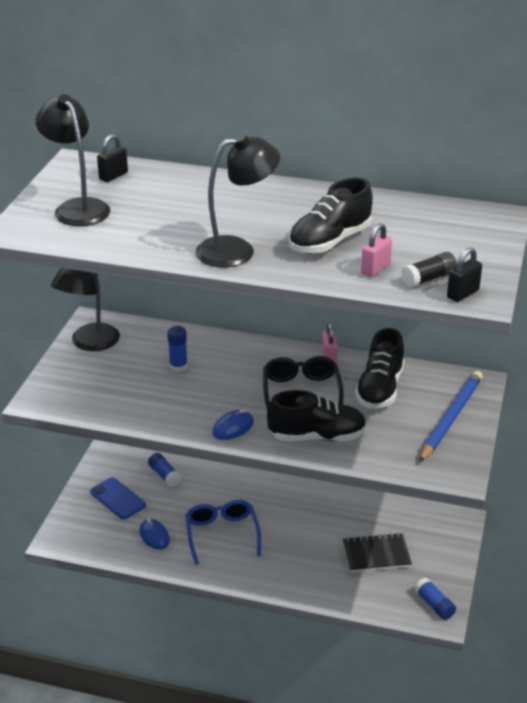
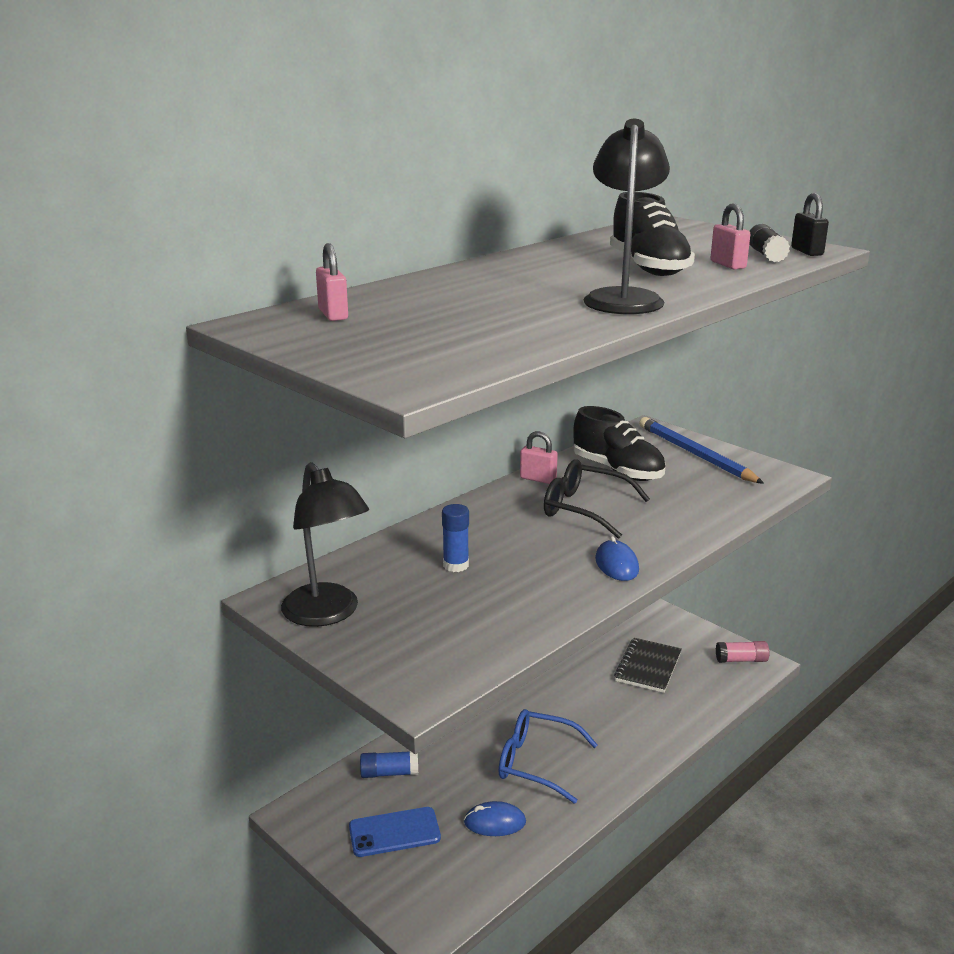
camera: 60 degrees left, 10 degrees down
(77, 207) = (394, 343): black lamp -> none
(113, 176) = (333, 314): black padlock -> pink padlock
(317, 436) = (673, 523): black shoe -> none
(434, 605) = (741, 660): blue glue stick -> pink glue stick

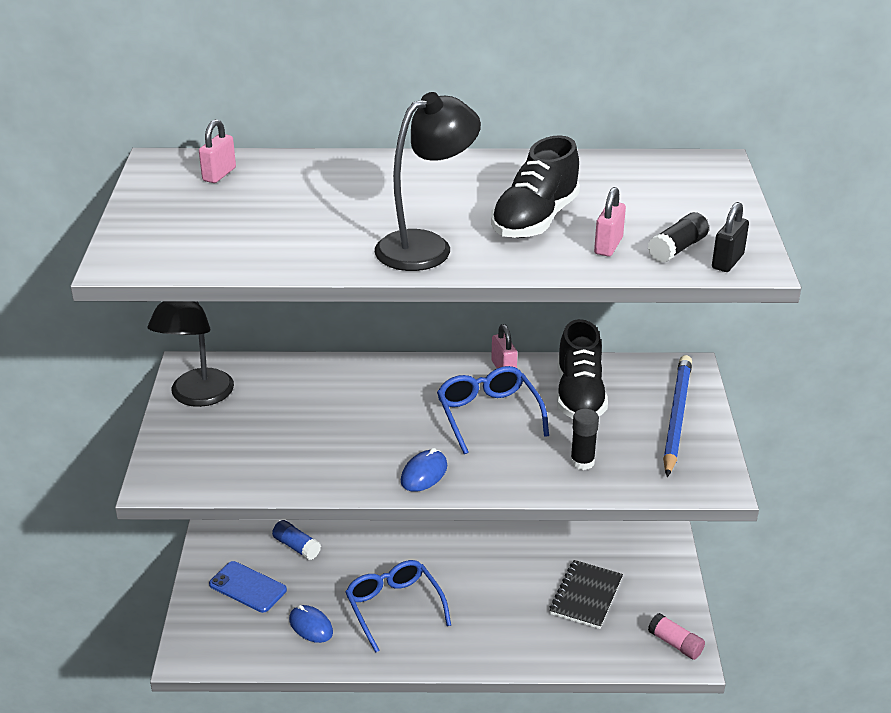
camera: 45 degrees right, 10 degrees up
(456, 565) = (323, 408): blue glue stick -> none
(585, 509) = (488, 415): black glasses -> blue glasses
(648, 667) = (586, 596): black notebook -> black notebook turned 45 degrees counterclockwise
(696, 504) = (582, 462): none -> black glue stick

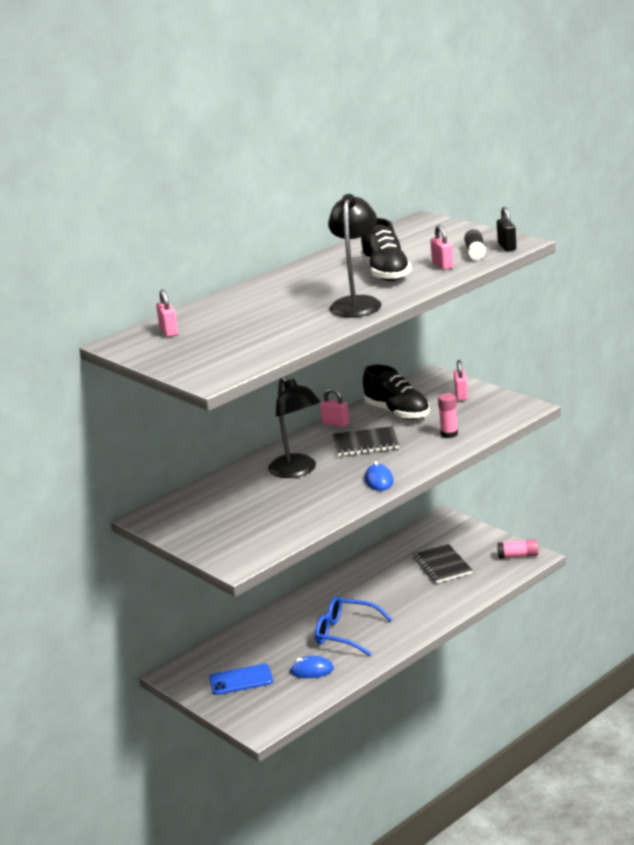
camera: 40 degrees left, 10 degrees down
(197, 397) = (180, 524): black lamp -> black lamp (297, 471)
(296, 547) = (238, 646): blue glue stick -> none
(488, 415) = (365, 443): blue glasses -> black notebook
(582, 462) = (449, 434): black glue stick -> pink glue stick
(676, 417) = (461, 395): blue pencil -> pink padlock

